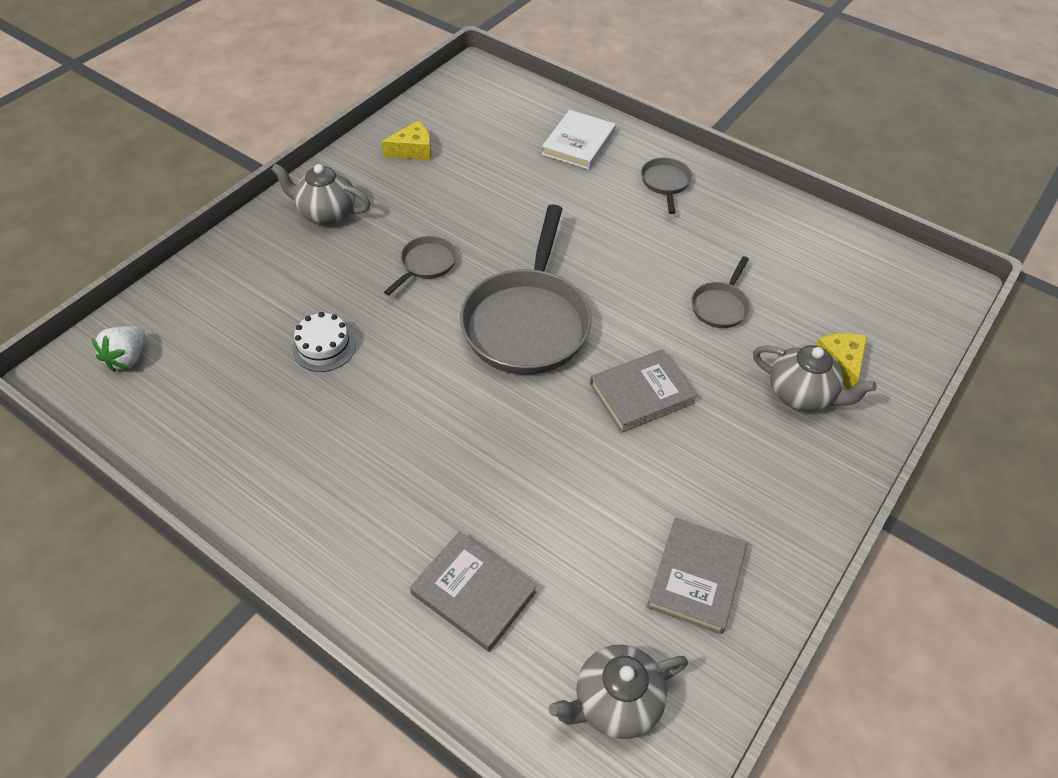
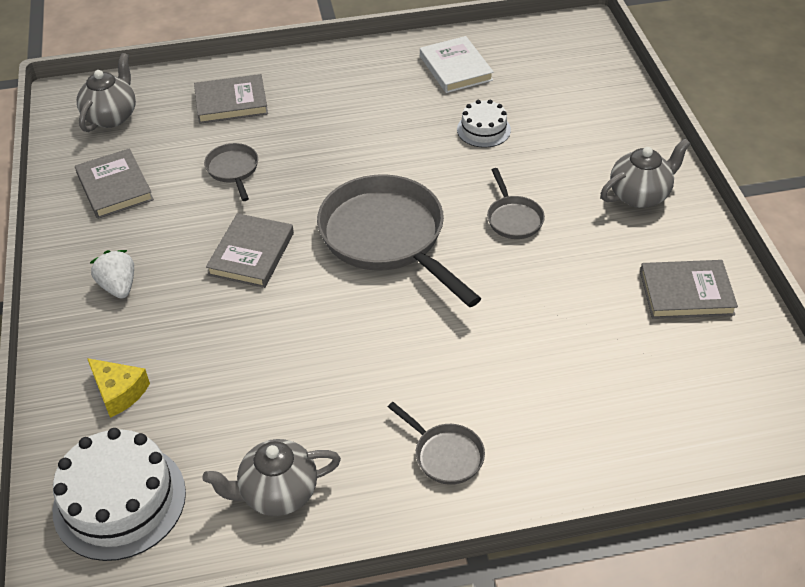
camera: 135 degrees right, 5 degrees down
(128, 358) = (569, 51): white strawberry -> white strawberry (118, 286)
(413, 150) = (686, 293): yellow cheese -> grey book
(578, 143) = (581, 429): white book -> white book (455, 68)
(720, 306) = (261, 364): grey pan -> grey pan (233, 170)
(801, 394) = (132, 341): grey teapot -> grey teapot (277, 493)
(887, 295) = (119, 501): none -> white cake

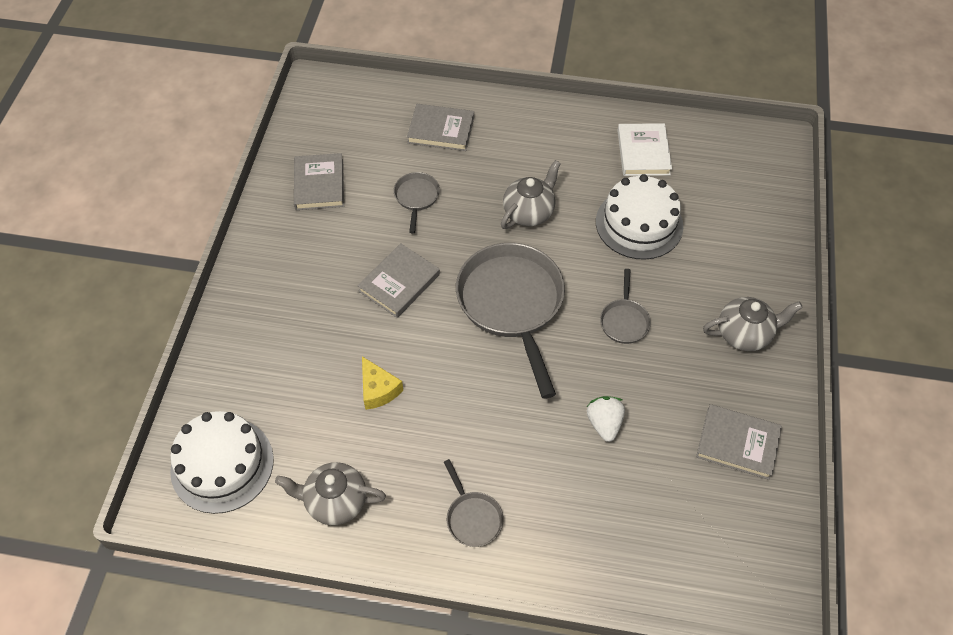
camera: 20 degrees right, 10 degrees up
(111, 116) = (342, 114): grey teapot -> grey teapot (529, 212)
(118, 286) = (288, 278): white strawberry -> white strawberry (604, 423)
(119, 392) = (255, 372): yellow cheese -> yellow cheese (378, 389)
(483, 130) = (639, 224): white cake -> white cake, size x1.80

